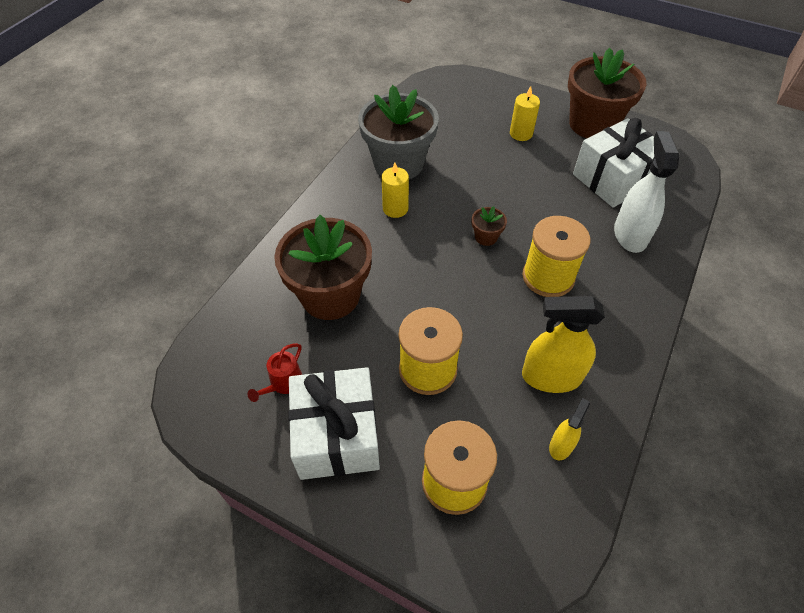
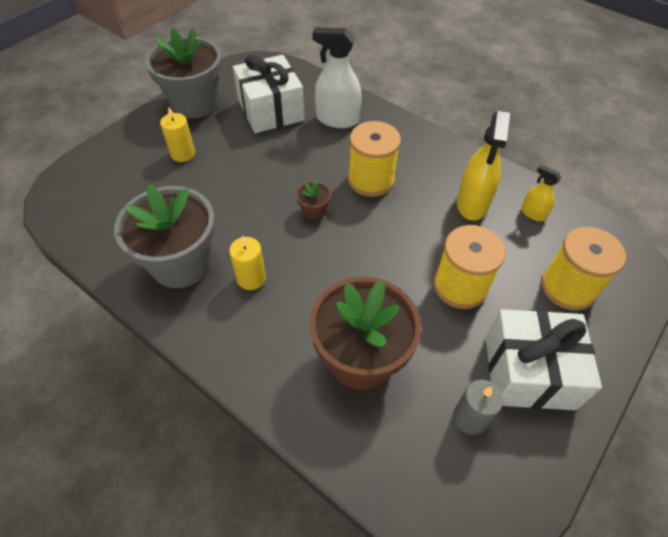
camera: 80 degrees left, 0 degrees up
(283, 383) = (470, 418): red watering can -> grey candle
(592, 124) = (195, 103): brown flower pot -> grey flower pot

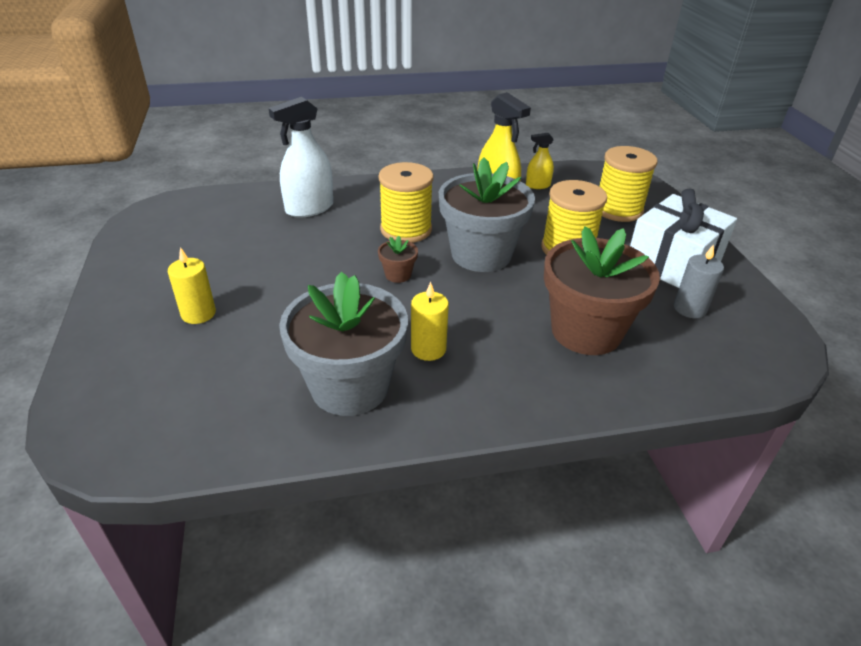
camera: 50 degrees left, 15 degrees down
(195, 103) = (138, 271): grey flower pot -> grey flower pot (481, 254)
(270, 110) = (234, 234): white gift -> none

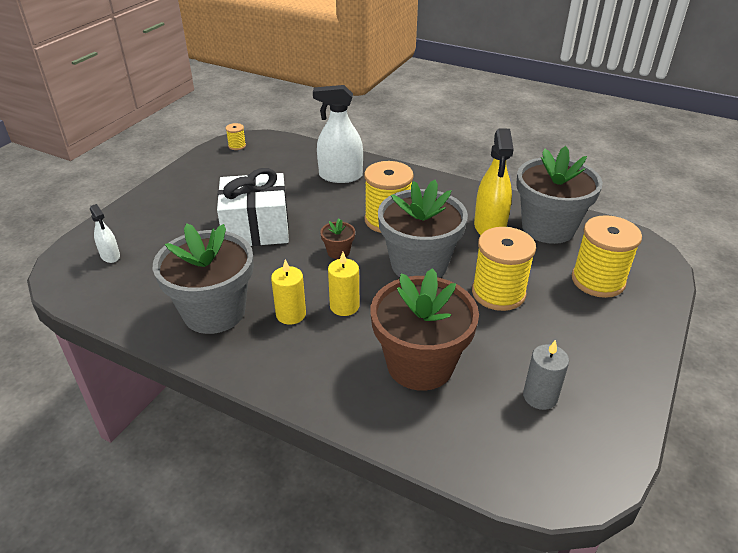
camera: 40 degrees right, 0 degrees up
(140, 395) = (110, 256): none -> white spray bottle
(151, 219) = (237, 146): none -> yellow spool
(198, 313) = (191, 221): yellow candle -> yellow candle (344, 306)
(537, 185) = (548, 228): yellow spray bottle -> grey flower pot
(672, 263) = (583, 351): white gift -> white gift (256, 228)

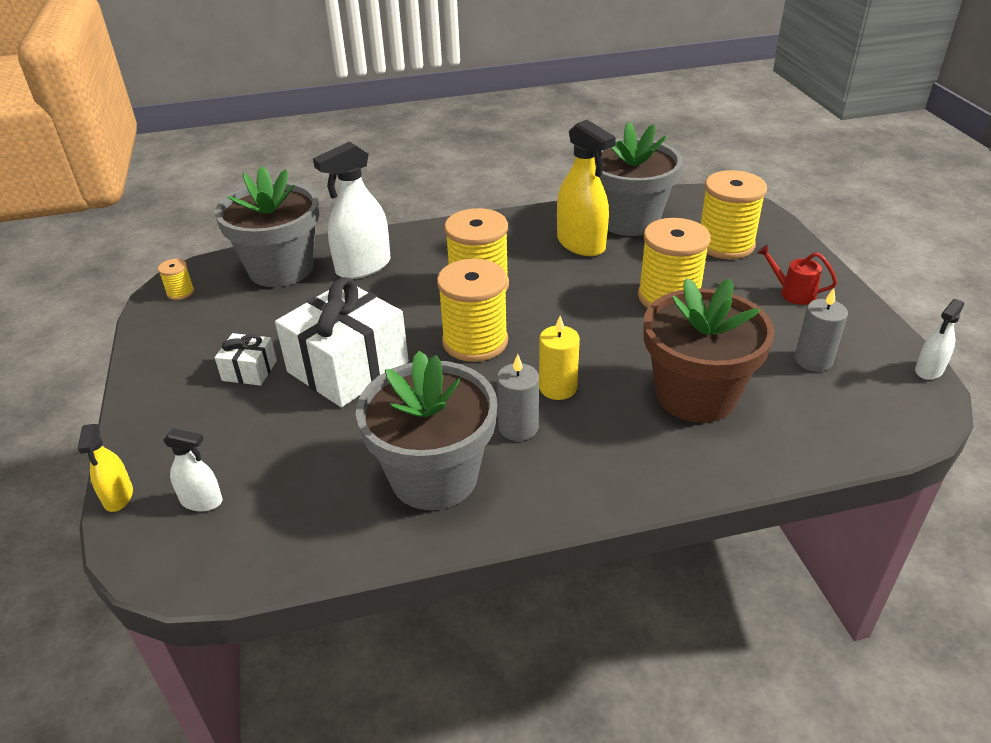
camera: 40 degrees left, 0 degrees up
(86, 233) = (118, 497): none -> yellow spray bottle
(212, 203) = (249, 370): none -> white gift
(291, 314) = (518, 427): yellow candle -> grey candle
(338, 252) = (475, 341): brown flower pot -> yellow spool
(419, 265) = (569, 310): grey flower pot -> grey flower pot (281, 269)
(599, 342) = (792, 293): none -> red watering can
(627, 465) = (929, 370): none -> white spray bottle

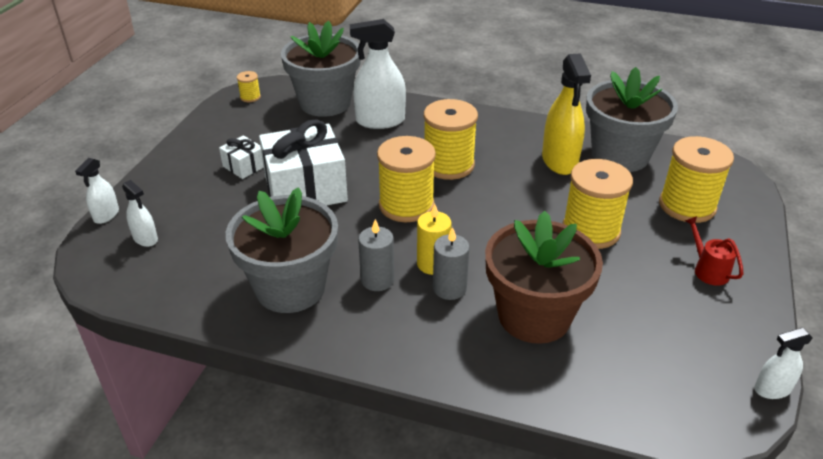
camera: 30 degrees right, 0 degrees up
(118, 497) = (106, 215): yellow spray bottle -> white spray bottle
(813, 360) = (666, 333): grey candle -> grey candle (449, 288)

